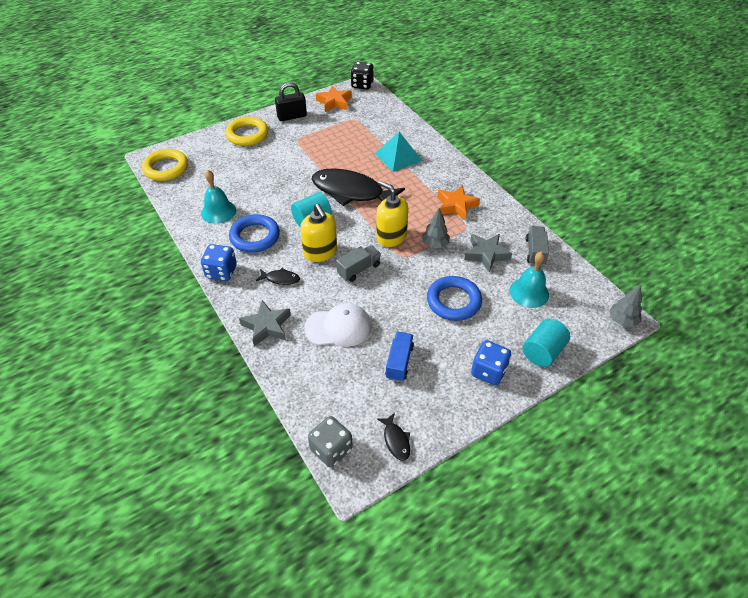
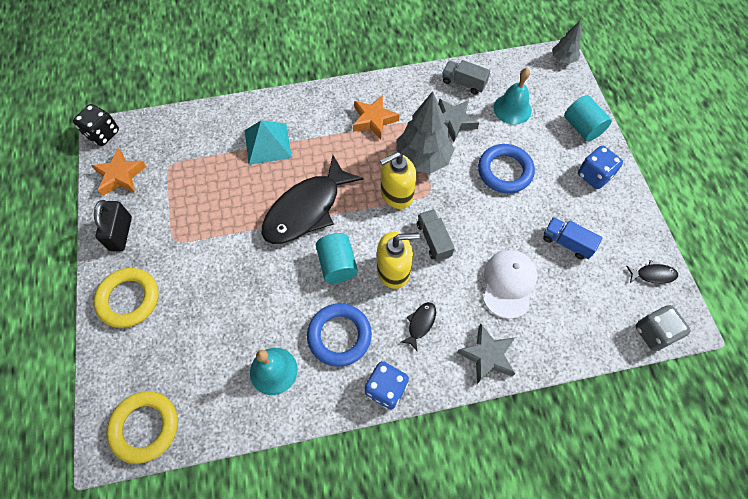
camera: 70 degrees left, 15 degrees up
(435, 244) = (423, 159): grey tree -> grey tree, size x1.86

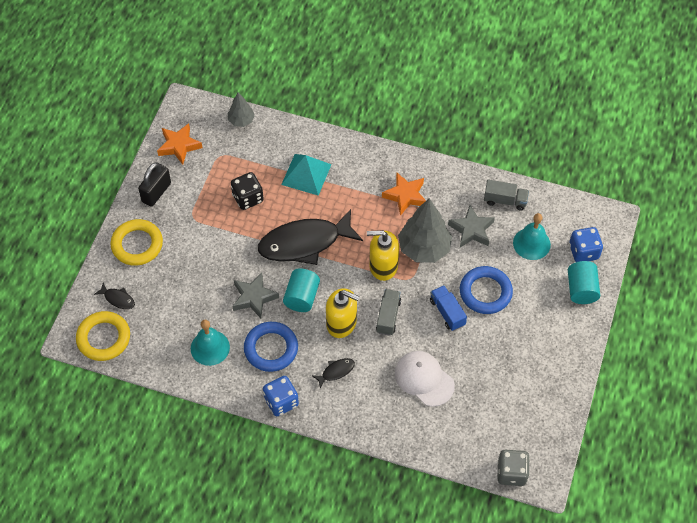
camera: 30 degrees right, 5 degrees down
(103, 134) = (183, 104): black dice -> black dice (248, 198)
(463, 83) = (505, 200): grey truck -> grey truck turned 135 degrees clockwise
(487, 356) = (370, 420): grey star -> grey star (254, 297)
(508, 284) = (424, 379): white cap -> white cap turned 90 degrees counterclockwise
(563, 59) = (612, 221): grey tree -> grey tree (241, 121)
(567, 243) = (494, 373): blue truck -> blue truck (447, 312)
(594, 175) = (559, 333): blue dice -> blue dice (583, 252)
(653, 275) = (546, 433): black fish -> black fish (118, 299)

